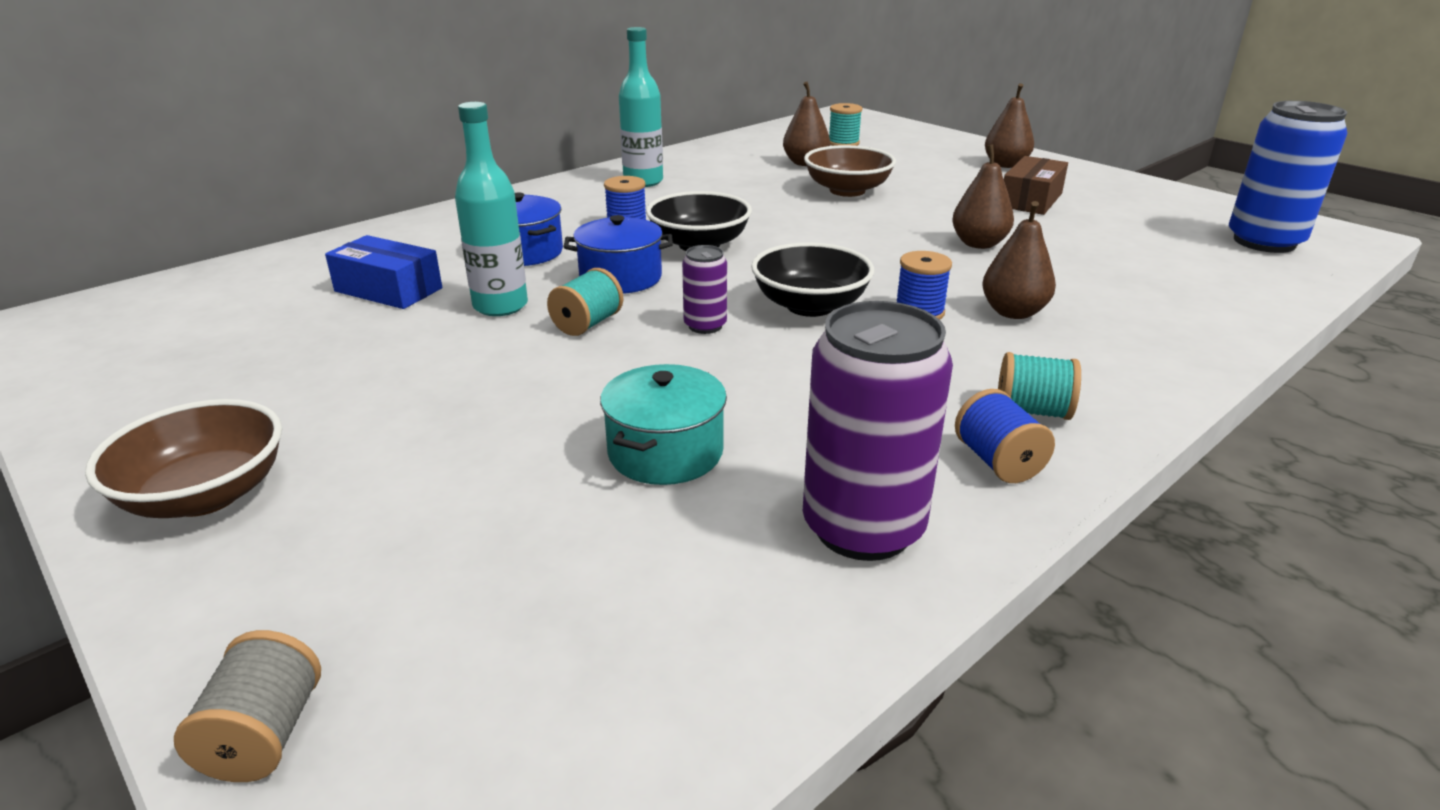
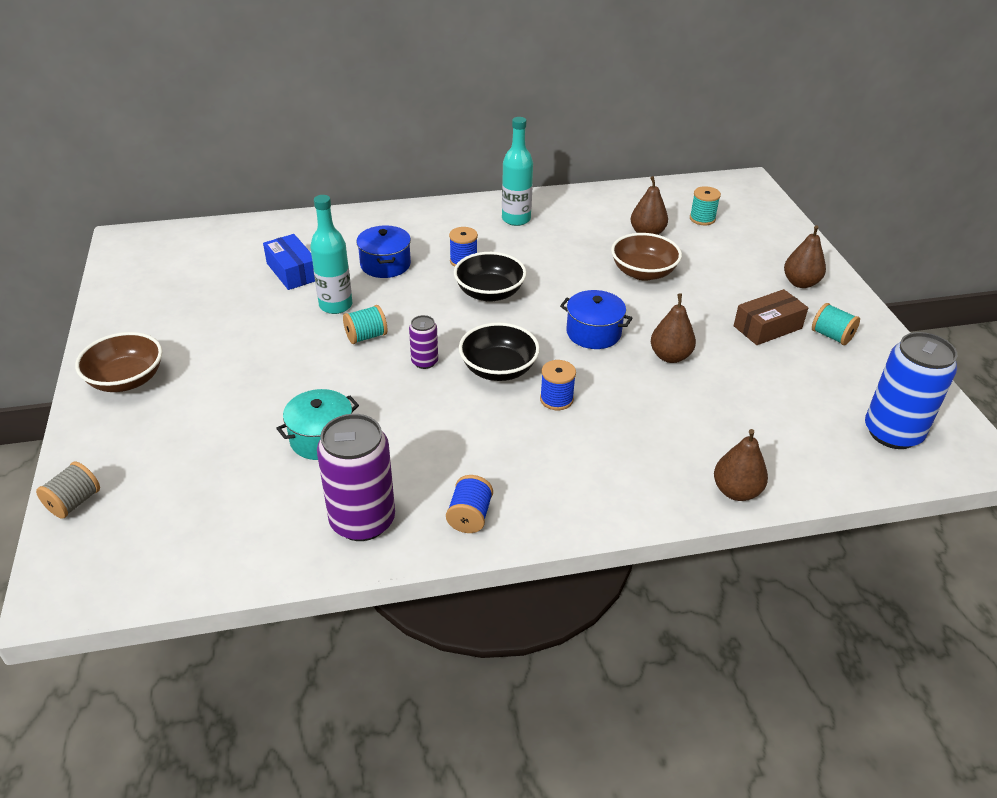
camera: 30 degrees right, 10 degrees up
(620, 278) = (417, 306): blue pot -> blue pot (593, 333)
(1013, 312) = (614, 422): brown pear -> brown pear (736, 491)
(1032, 411) = (529, 495): turquoise spool -> turquoise spool (831, 336)

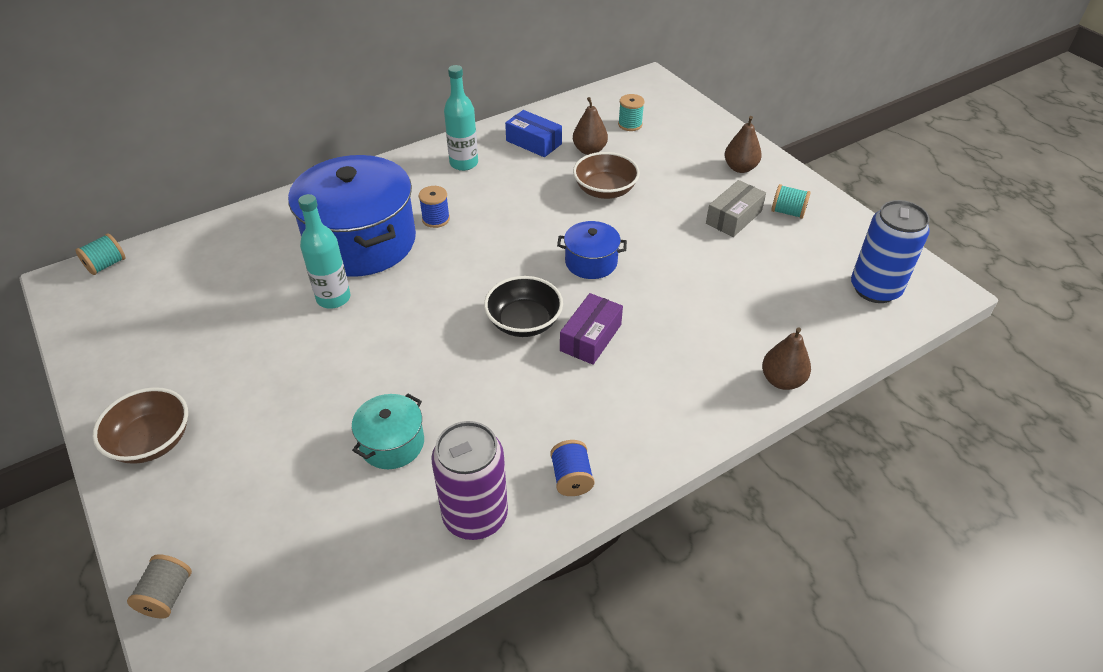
camera: 20 degrees left, 5 degrees up
(292, 271) = (270, 273): blue box -> blue box (533, 142)
(366, 336) = (381, 323): turquoise spool -> turquoise spool (106, 265)
(385, 264) = (361, 241): blue pot -> blue pot, size x2.14
(424, 362) = (451, 334): purple can -> none
(489, 293) = (477, 246): black bowl -> none
(556, 399) = (591, 337): blue spool -> purple box
(670, 356) = (667, 267): brown pear -> none
(767, 327) = (733, 217): brown box -> grey box

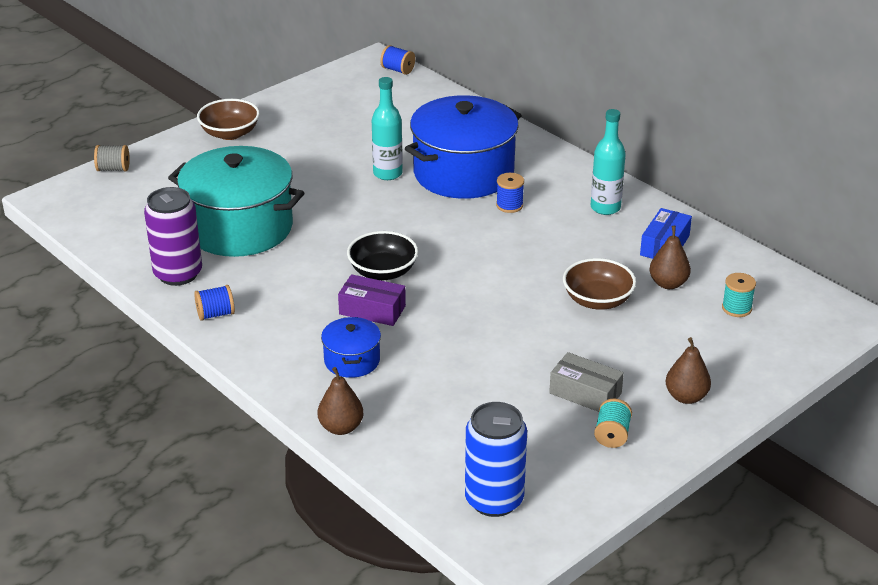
camera: 80 degrees right, 10 degrees down
(106, 265) = (398, 70): turquoise spool -> blue spool
(392, 443) = (239, 228): turquoise pot -> turquoise pot, size x2.14
(591, 262) = (476, 301): blue pot -> blue pot (352, 360)

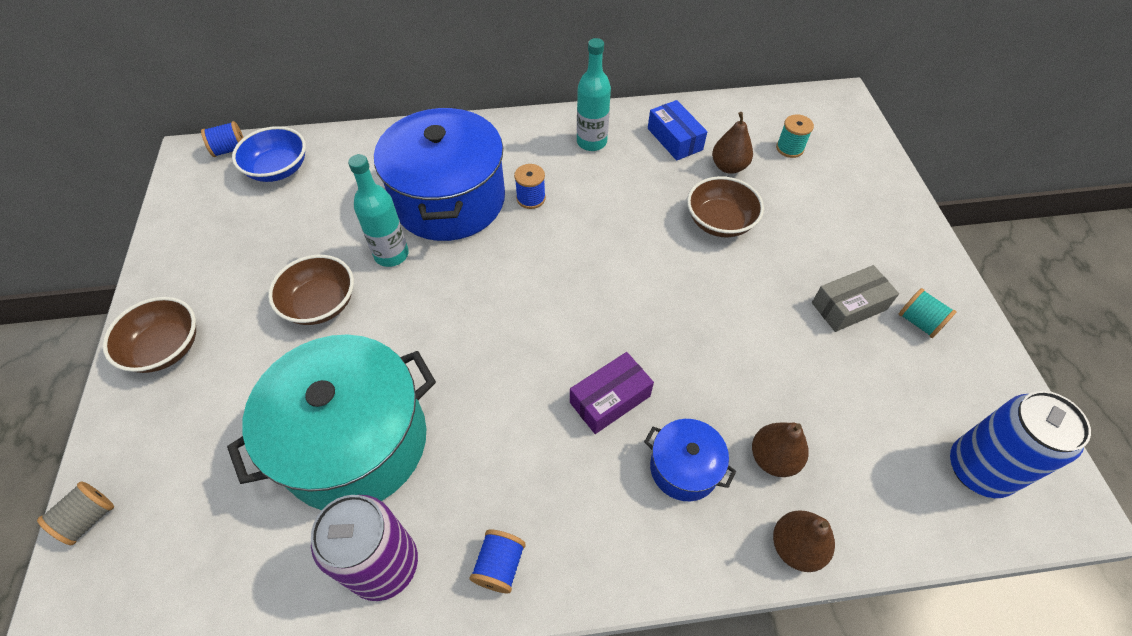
camera: 55 degrees left, 20 degrees up
(319, 167) = (320, 304): none -> brown bowl
(383, 272) = (552, 352): black bowl -> none
(404, 96) = (278, 169): none -> blue bowl
(686, 397) = (890, 243): brown pear -> brown pear (773, 458)

